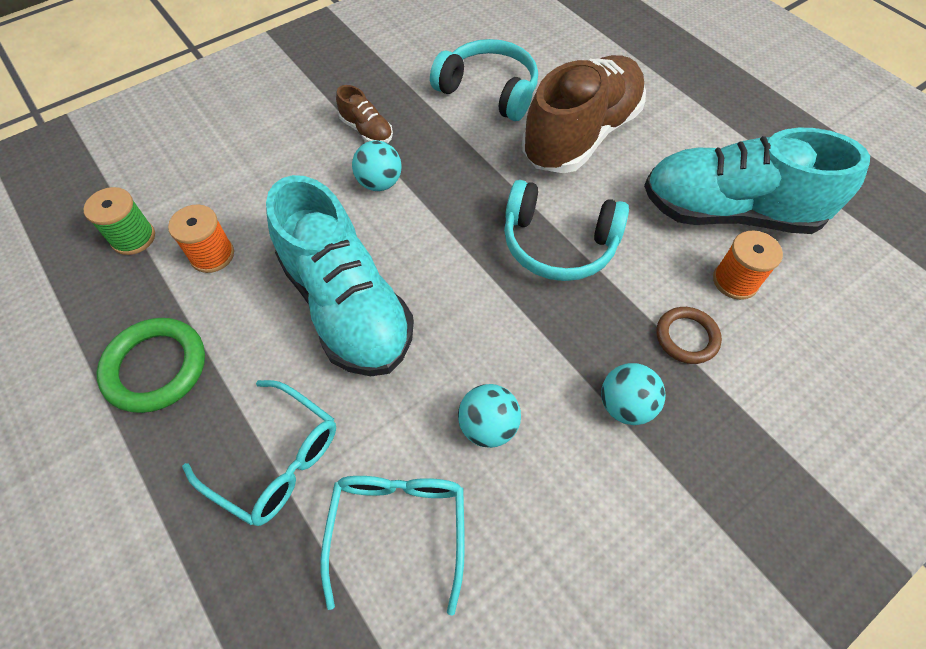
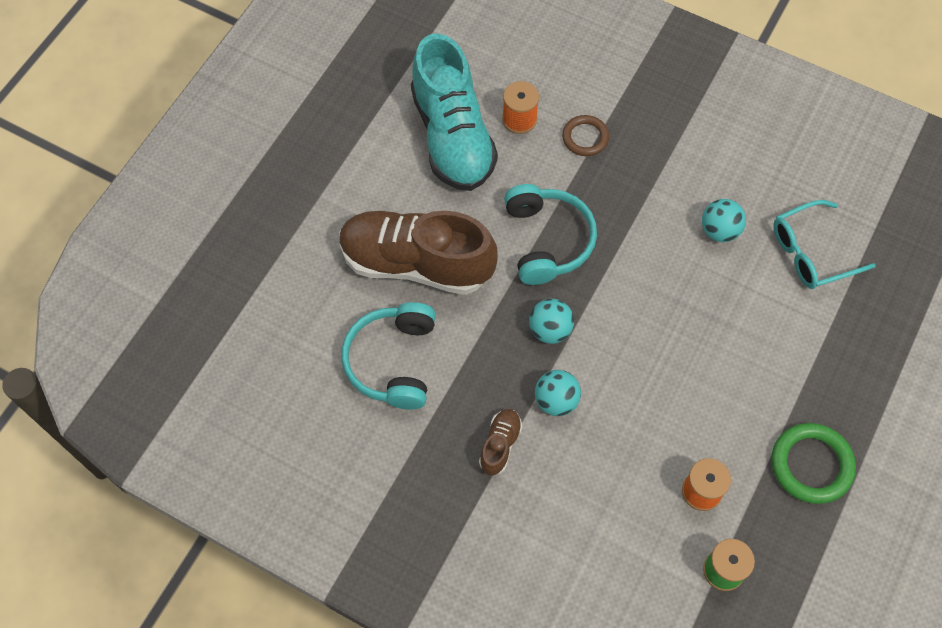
camera: 115 degrees left, 5 degrees up
(276, 460) = (818, 343): turquoise glasses -> none
(347, 306) = (686, 362): turquoise shoe -> none
(625, 405) = (657, 159): turquoise ball -> turquoise ball (550, 330)

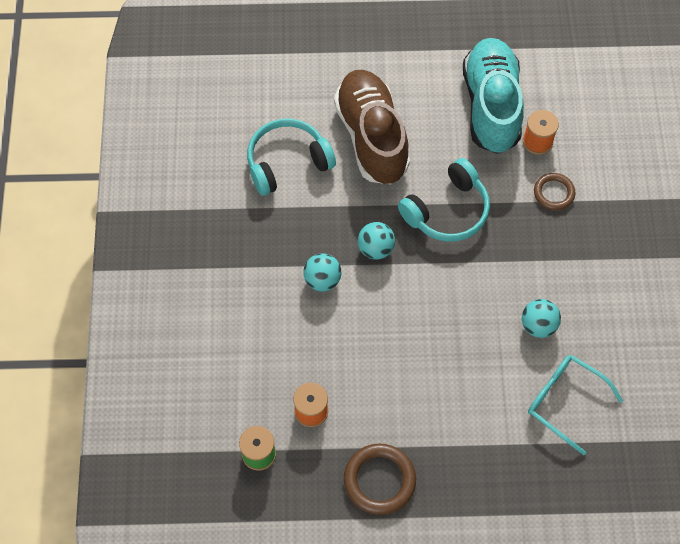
camera: 60 degrees right, 0 degrees up
(452, 136) = (491, 106): turquoise shoe -> turquoise shoe turned 135 degrees clockwise
(500, 445) = (266, 260): brown shoe -> none
(811, 465) = (379, 480): green ring -> brown ring

